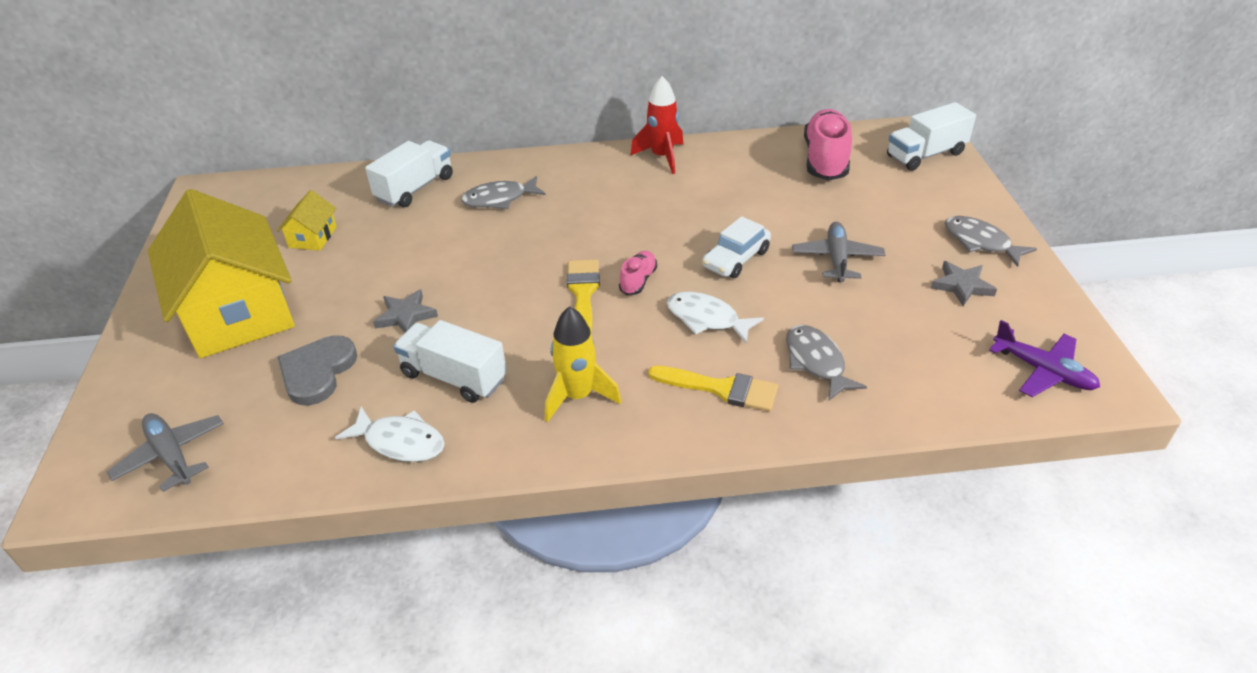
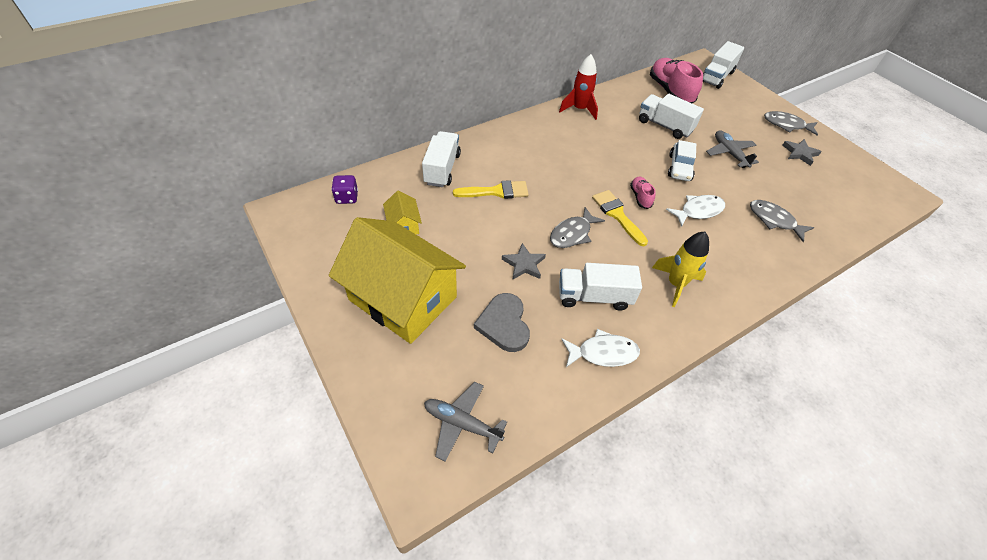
camera: 30 degrees left, 10 degrees up
(281, 194) = (347, 197): none -> purple dice
(499, 199) = (506, 163): grey fish -> grey fish (572, 234)
(707, 319) = (698, 211): white fish -> white fish turned 150 degrees clockwise
(721, 389) = (744, 252): yellow brush -> yellow brush (496, 191)
(769, 202) = (664, 126): none -> white truck
(1043, 371) = (873, 192): purple plane -> none

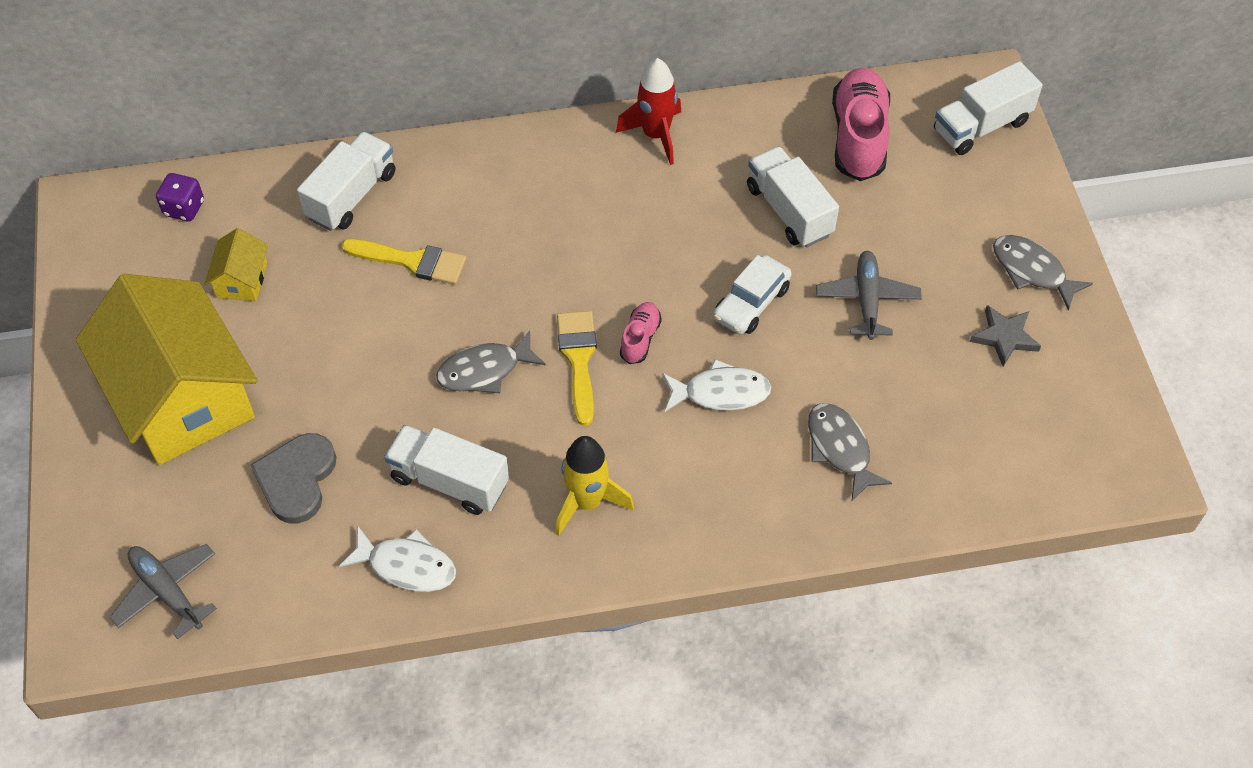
camera: 25 degrees right, 5 degrees up
(524, 264) = (379, 397): grey star -> none

